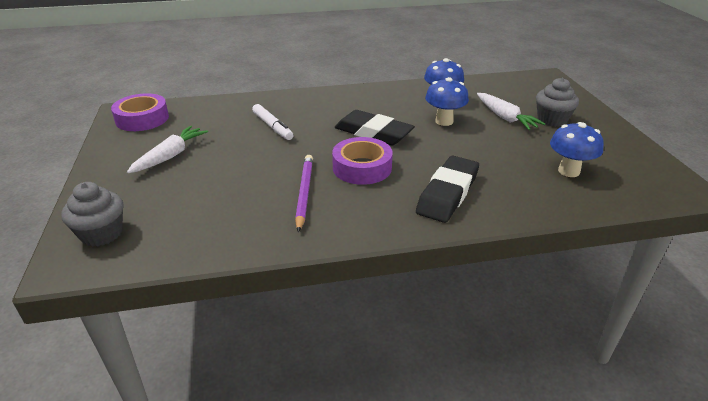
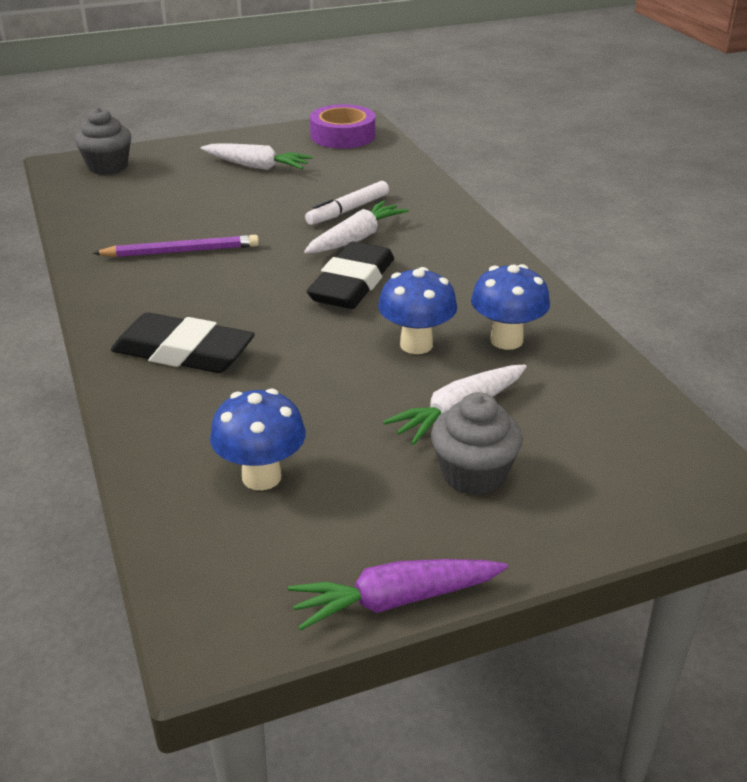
camera: 80 degrees right, 0 degrees up
(315, 127) = (356, 238): none -> white carrot
(362, 167) = (246, 283): purple tape -> none
(641, 144) = (395, 600): none -> purple carrot

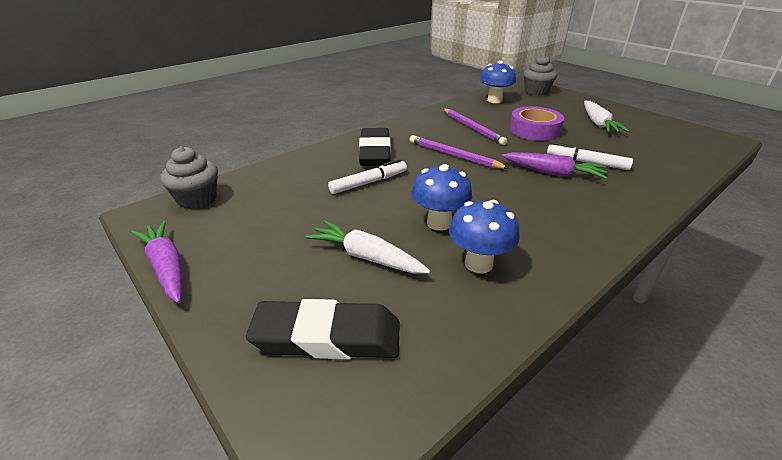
camera: 70 degrees right, 0 degrees up
(254, 289) = (454, 155): none -> purple pencil
(261, 477) = (272, 199): blue mushroom -> blue mushroom (494, 100)
(277, 376) = (369, 182): none -> white marker
(343, 135) = (691, 138): purple tape -> purple tape (534, 130)
(352, 283) = (493, 184): black eraser -> black eraser (327, 337)
(356, 238) = (553, 173): white carrot -> purple carrot
(473, 474) = (296, 277): grey cupcake -> grey cupcake (197, 199)

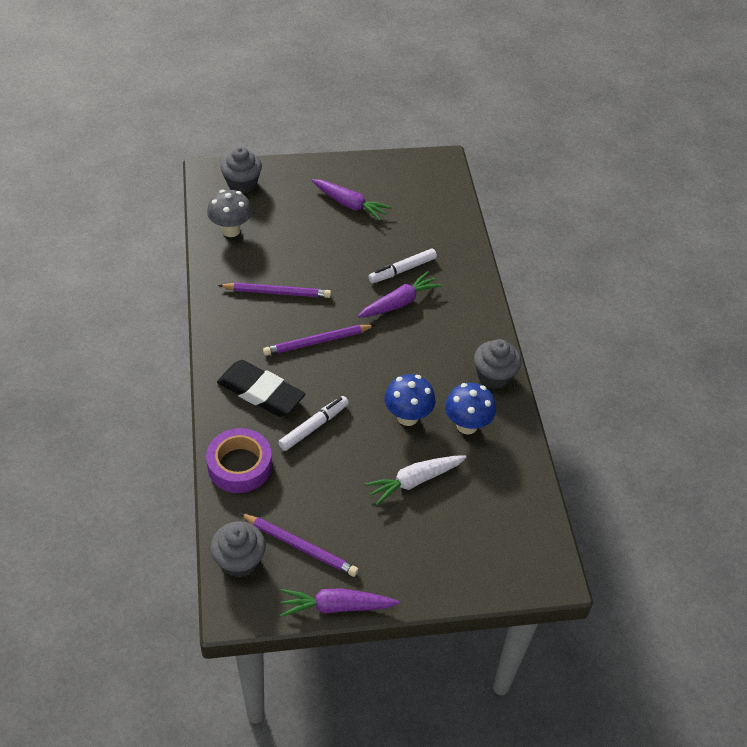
camera: 60 degrees left, 15 degrees up
(231, 221) = (300, 546): none -> purple pencil
(327, 337) = (474, 538): black eraser -> none
(369, 182) = (314, 426): white marker -> white marker turned 45 degrees clockwise
(494, 100) = (231, 230): blue mushroom -> grey mushroom
(534, 130) = (321, 255): purple tape -> purple tape (239, 465)
(568, 256) = (494, 376): none -> grey cupcake
(598, 123) = (350, 204): white carrot -> purple carrot

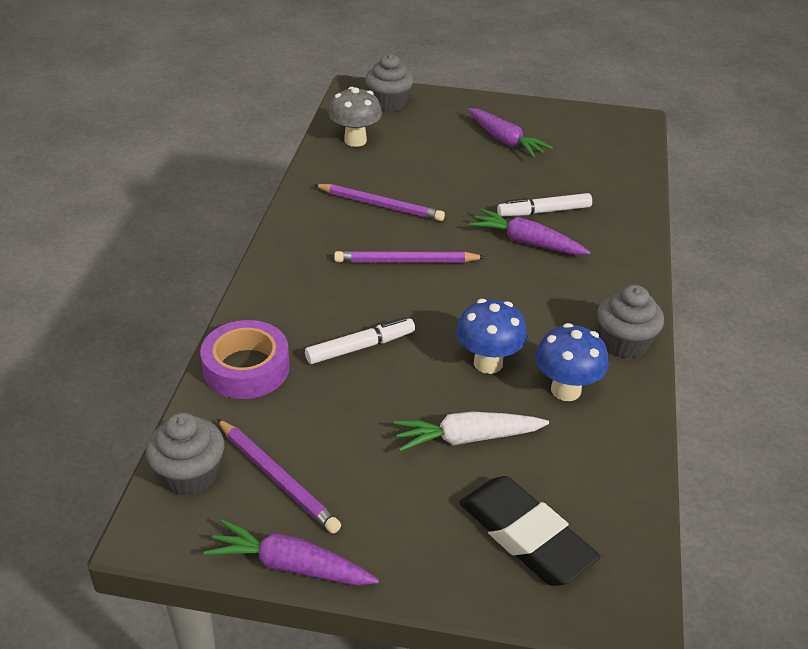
camera: 20 degrees right, 10 degrees down
(261, 392) = (312, 298): black eraser -> black eraser (526, 536)
(399, 303) = (527, 242): purple carrot -> purple carrot turned 135 degrees counterclockwise

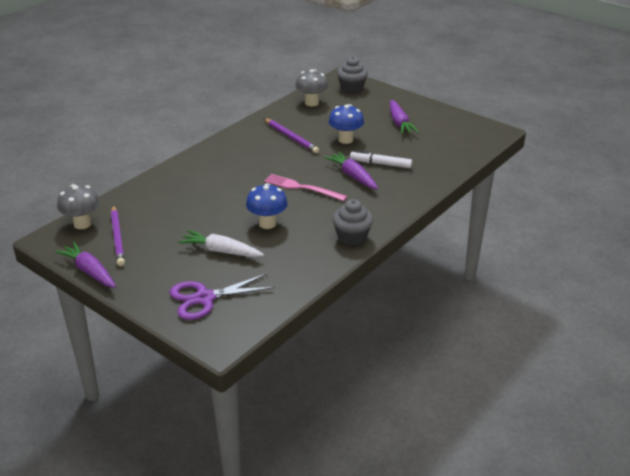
camera: 30 degrees right, 5 degrees down
(190, 475) = (82, 224): grey cupcake -> grey mushroom
(246, 368) = (148, 190): purple tape -> none
(360, 347) = (211, 198): white marker -> none
(406, 261) = (276, 167): purple pencil -> none
(478, 284) = (303, 188): none -> pink fork
(526, 536) = (204, 298): black eraser -> purple scissors
(566, 390) = (294, 247): blue mushroom -> blue mushroom (345, 140)

